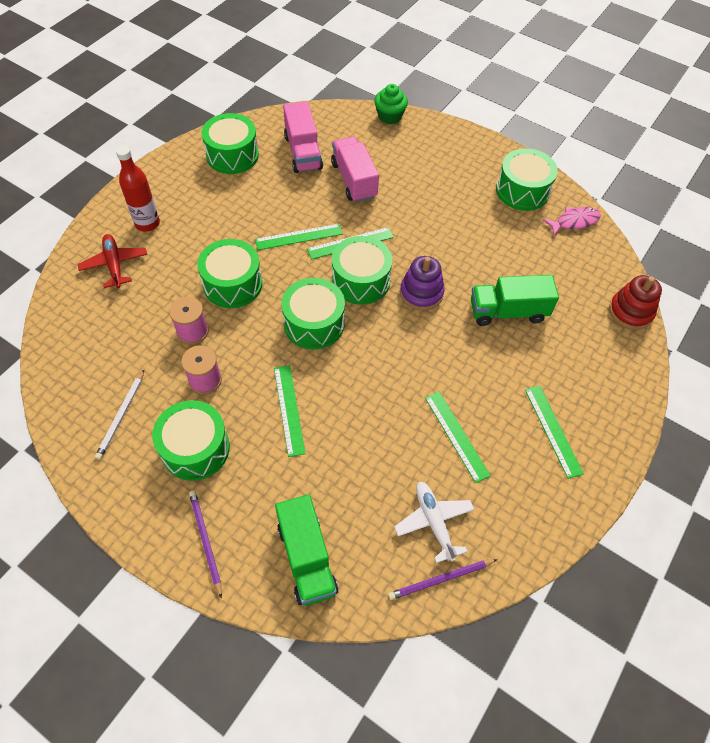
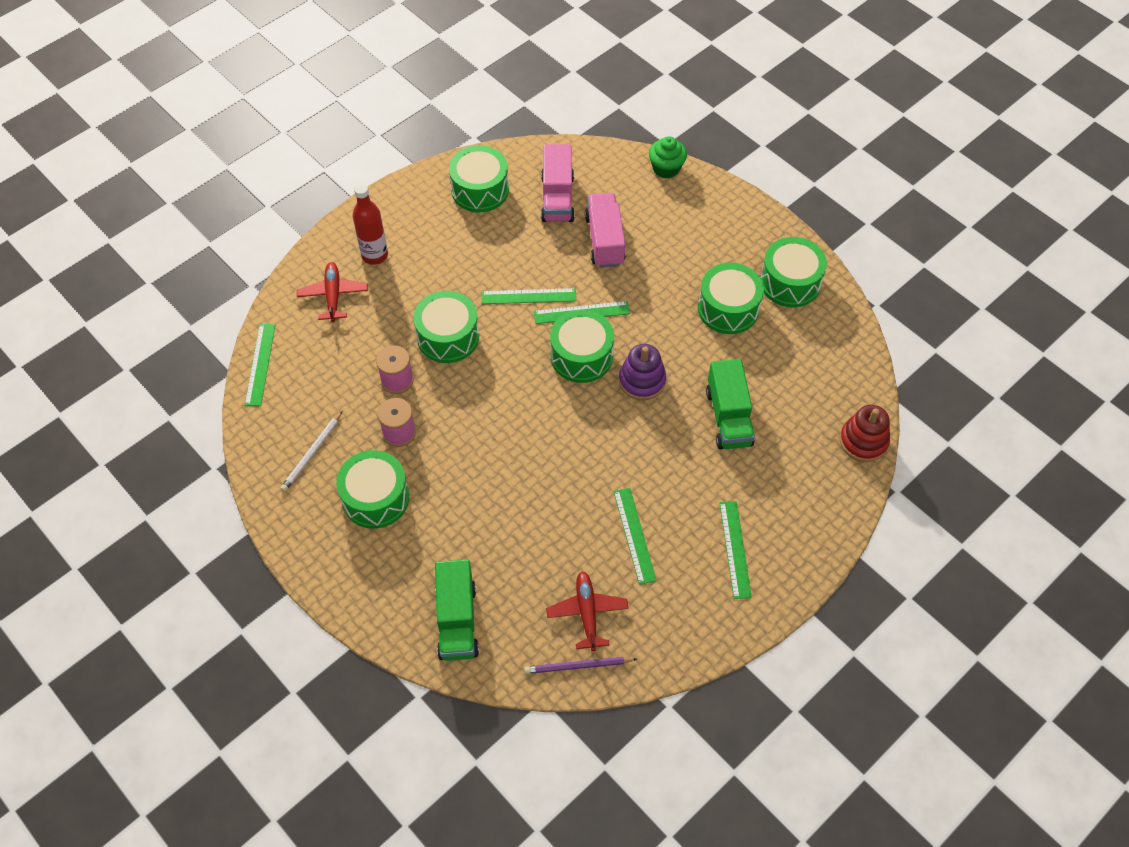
camera: 15 degrees right, 0 degrees up
(205, 541) = (367, 586): purple pencil -> none
(289, 409) = (474, 477): green ruler -> green ruler (260, 364)
(314, 323) = (521, 394): green drum -> green drum (728, 309)
(434, 522) = (587, 613): white plane -> red plane
(508, 311) = (728, 417): green truck -> green truck turned 105 degrees counterclockwise
(574, 222) = (837, 329): pink fish -> none

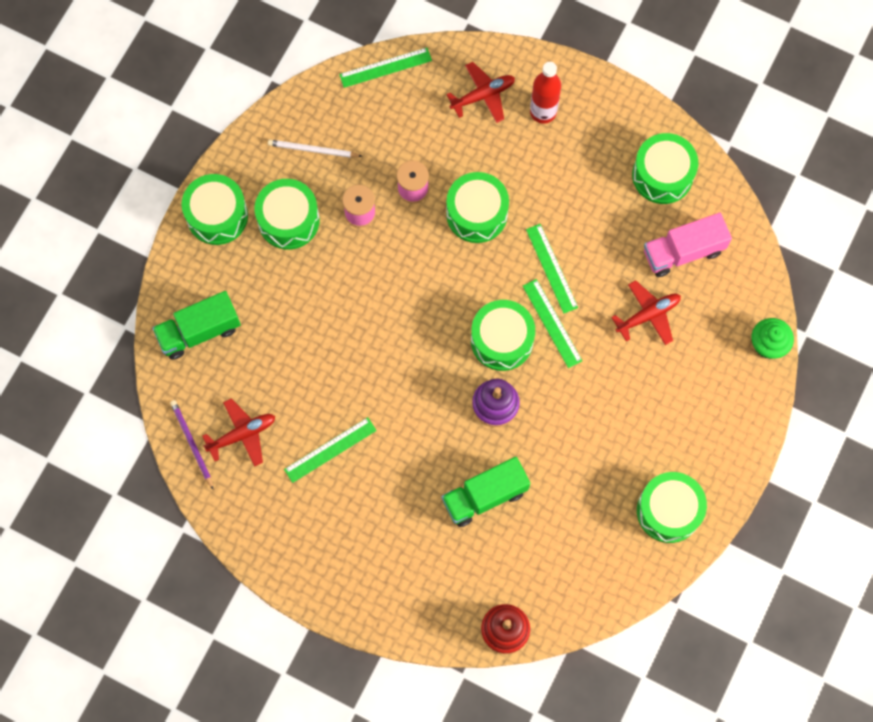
camera: 70 degrees right, 15 degrees up
(605, 240) = (648, 315): pink truck -> red plane
(728, 309) = (611, 459): green drum -> green drum (217, 216)
(735, 549) = (347, 541): green ruler -> none

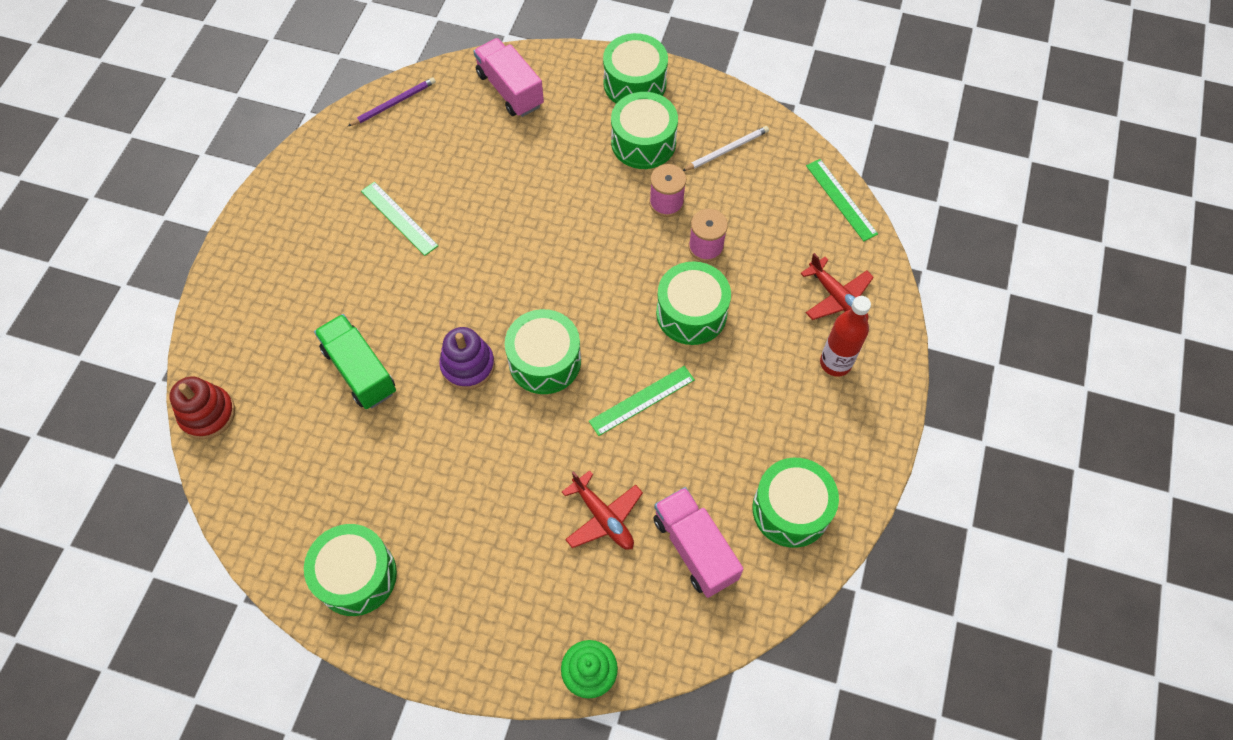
camera: 80 degrees right, 10 degrees down
(199, 331) = (510, 90): green truck -> pink truck
(242, 434) = (407, 142): red plane -> none
(313, 150) = (727, 150): white pencil -> white pencil turned 60 degrees clockwise
(552, 323) = (574, 410): green ruler -> none

